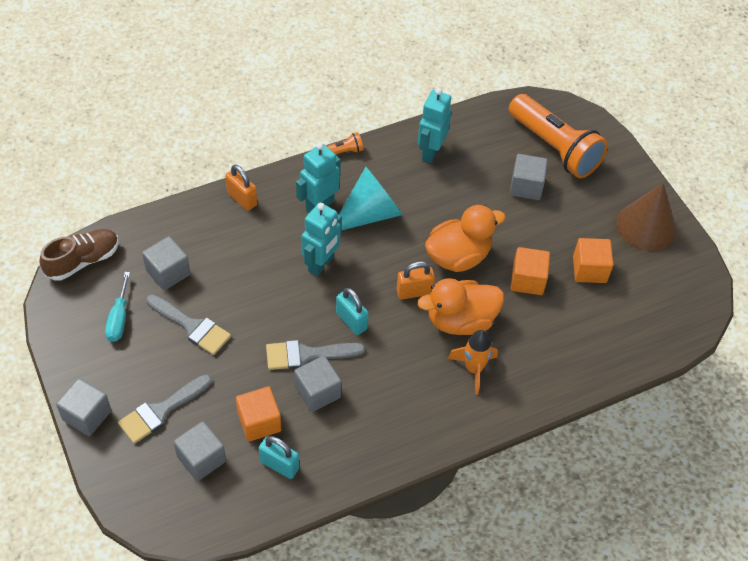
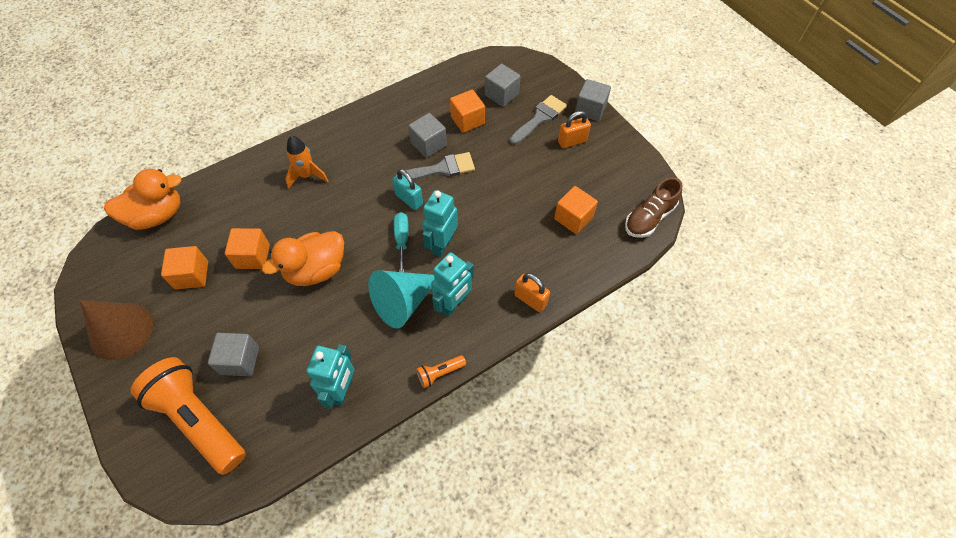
camera: 175 degrees right, 5 degrees up
(119, 318) = (597, 176): turquoise screwdriver -> turquoise screwdriver (402, 240)
(168, 272) = (573, 218): grey cube -> orange cube
(192, 326) = (538, 178): grey brush -> none
(279, 465) = (447, 97): turquoise padlock -> none
(414, 292) = (356, 231): orange padlock -> orange padlock (572, 141)
(460, 321) = (316, 212): orange duck -> orange duck (157, 215)

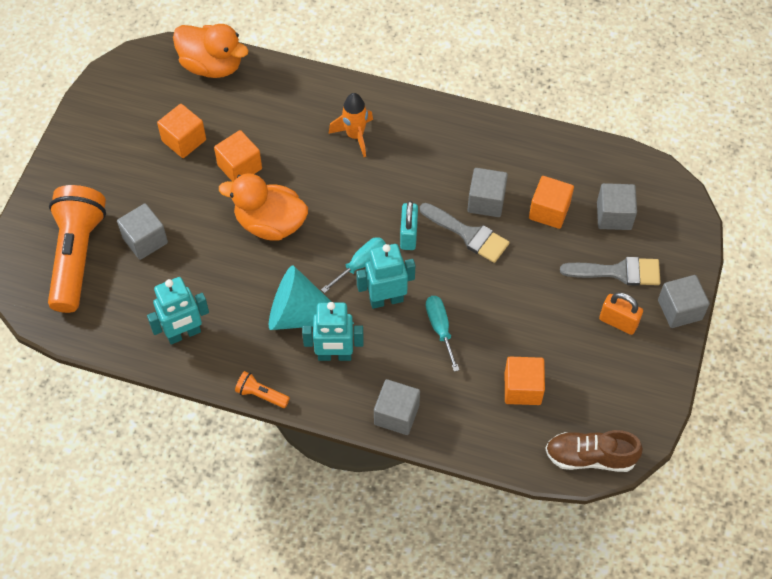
camera: 50 degrees right, 0 degrees up
(121, 331) = (97, 139): brown cone -> none
(491, 230) = (440, 328): none -> turquoise screwdriver
(530, 300) = (396, 414): orange padlock -> grey cube

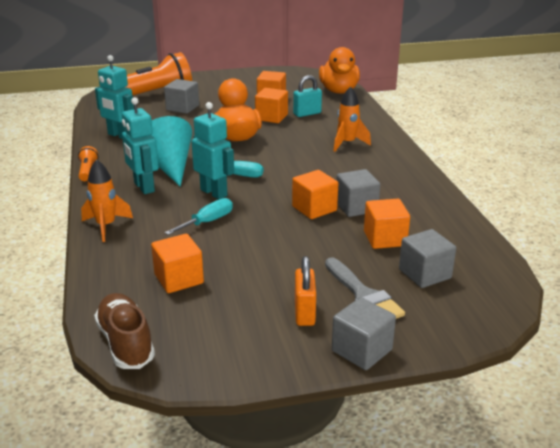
camera: 60 degrees right, 30 degrees down
(396, 414) = (106, 226): grey cube -> orange rocket
(408, 235) = (284, 185): turquoise padlock -> turquoise padlock (307, 113)
(468, 234) = (314, 208): grey brush -> orange cube

